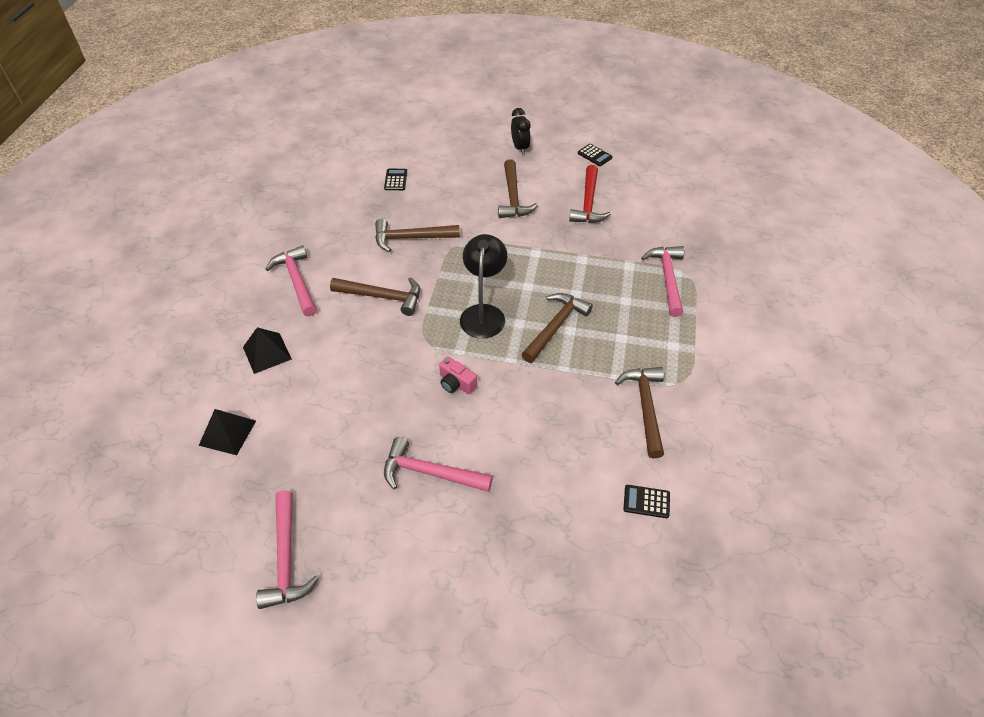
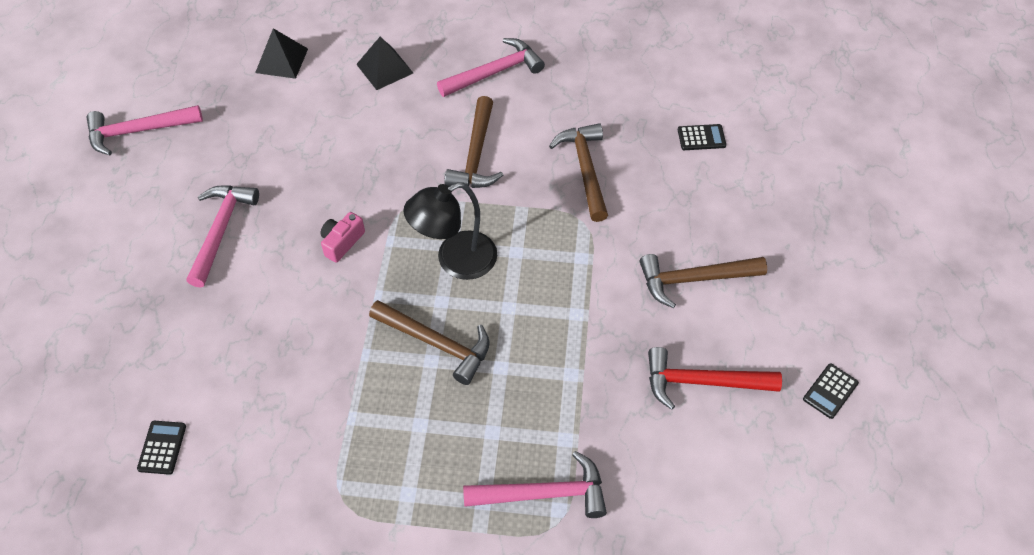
camera: 85 degrees right, 5 degrees up
(483, 313) = (455, 261): black lamp -> black lamp turned 150 degrees clockwise
(520, 148) = (819, 281): black clock -> none
(645, 407) = (300, 452): brown hammer -> none

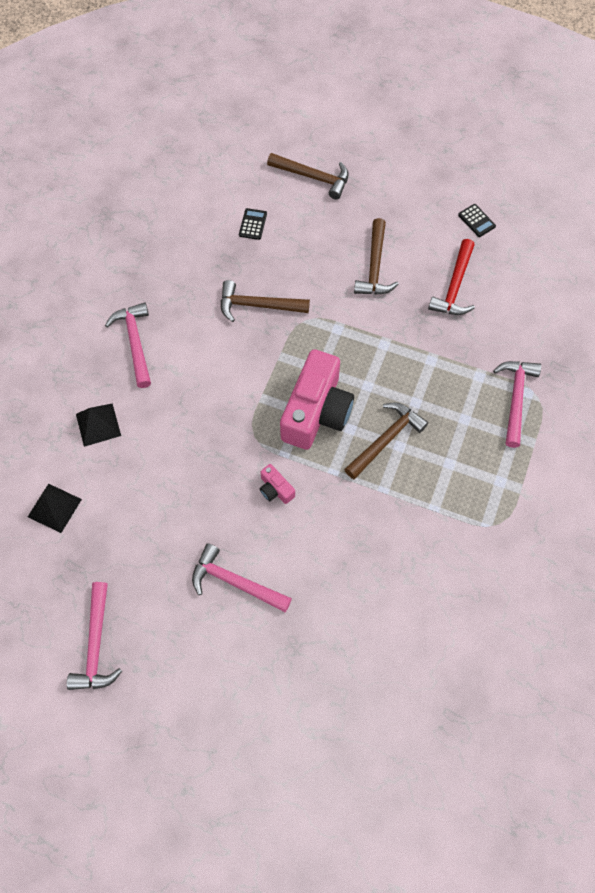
camera: 75 degrees left, 10 degrees up
(162, 447) = (430, 647): black calculator -> none
(455, 261) = (316, 412): black lamp -> pink camera
(476, 154) = (218, 375): brown hammer -> brown hammer (313, 177)

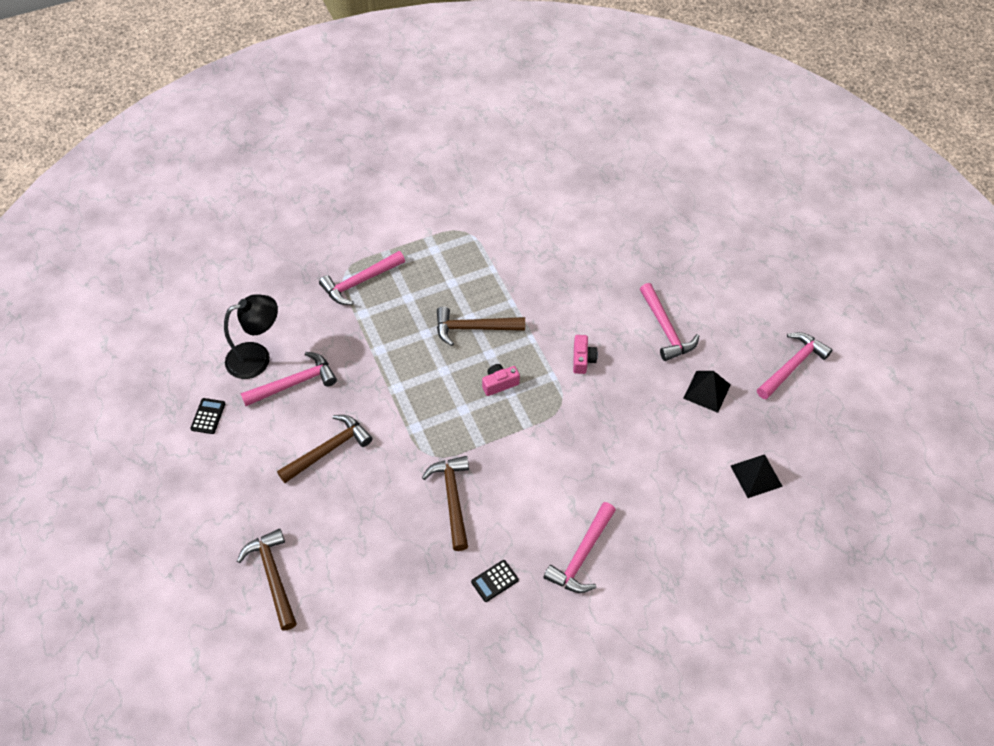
camera: 135 degrees left, 10 degrees down
(98, 424) = (671, 511): black pyramid -> black pyramid (707, 391)
(253, 224) = (375, 578): black calculator -> black calculator (494, 581)
(258, 305) = (452, 499): brown hammer -> brown hammer turned 150 degrees counterclockwise
(316, 412) = (499, 383): pink camera -> pink camera, size x0.42
(454, 286) = (294, 383): red hammer -> pink hammer
(502, 281) = (257, 357): none -> black lamp

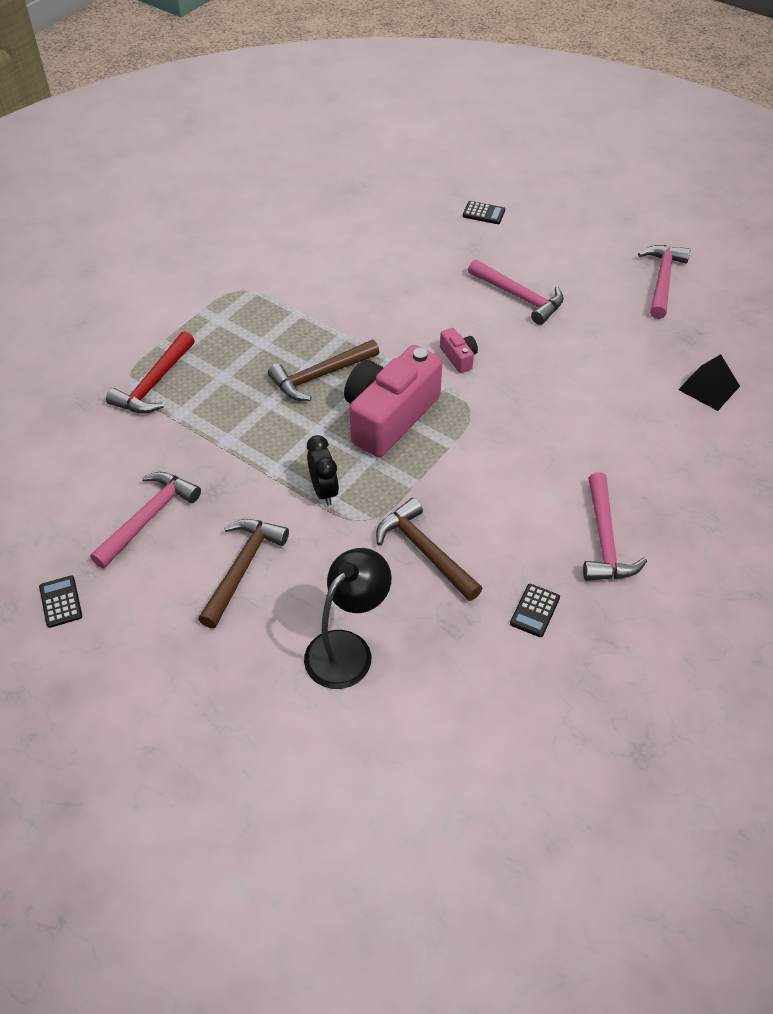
camera: 30 degrees left, 5 degrees down
(257, 357) = (81, 511): black lamp -> black lamp (347, 649)
(273, 576) = (274, 738): brown hammer -> none
(360, 282) = (154, 383): pink hammer -> red hammer
(417, 420) = (324, 491): none -> black clock
(499, 383) = (389, 416): pink camera -> pink camera, size x2.36
(692, 242) = (483, 213): none -> black calculator
(707, 391) = (603, 334): black pyramid -> none

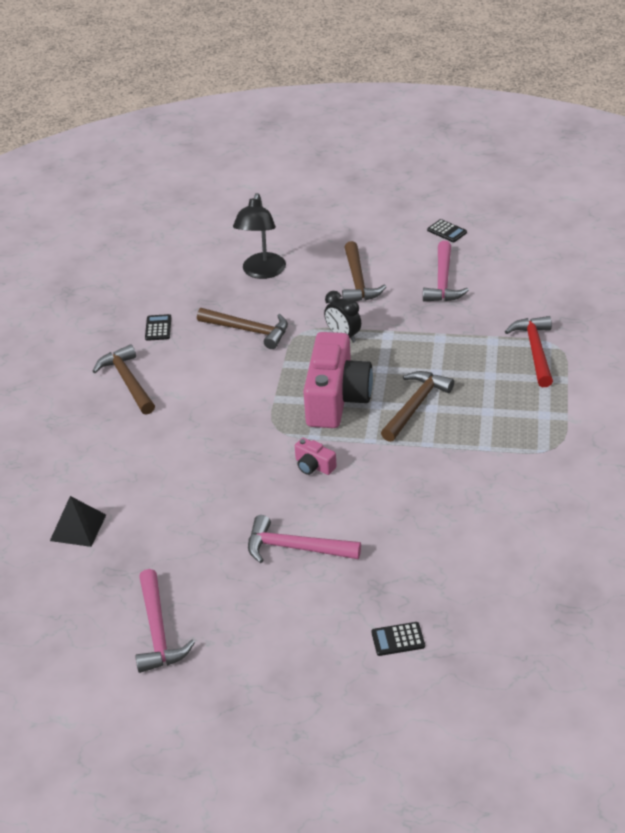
camera: 155 degrees right, 10 degrees down
(604, 539) = (128, 381): pink hammer -> brown hammer

